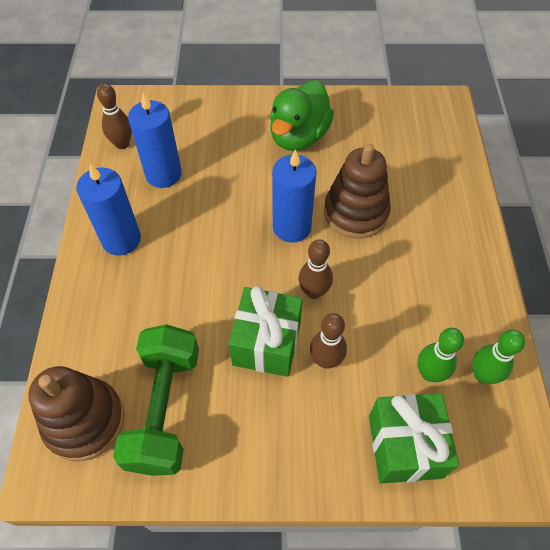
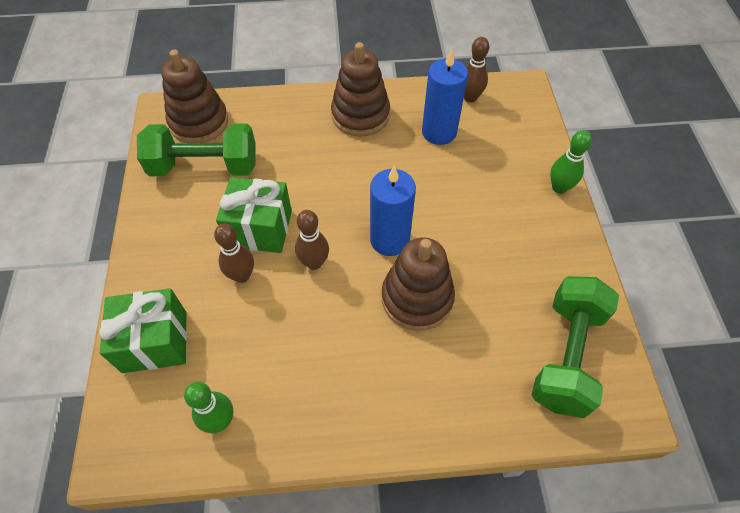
camera: 85 degrees right, 0 degrees up
(121, 240) = (360, 115): blue candle -> brown stacking toy
(299, 137) = (516, 239): green duck -> none
(406, 126) = (566, 355): none -> green dumbbell
(429, 373) = (224, 367): green bowling pin -> green bowling pin (559, 187)

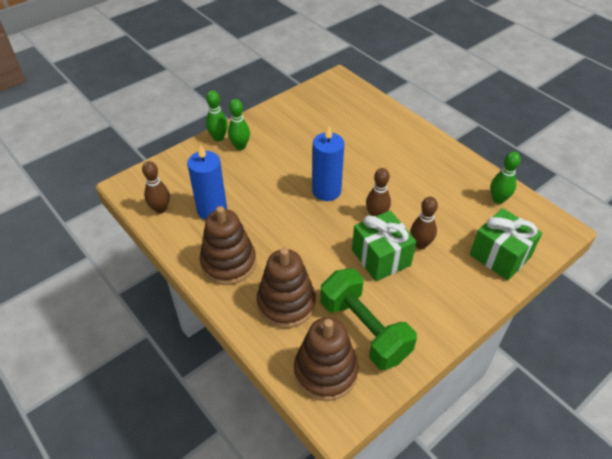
camera: 125 degrees left, 10 degrees down
(417, 298) = (353, 162): brown stacking toy -> brown stacking toy (286, 303)
(528, 200) = (240, 146): none -> green bowling pin
(566, 355) = (331, 102): green dumbbell -> none

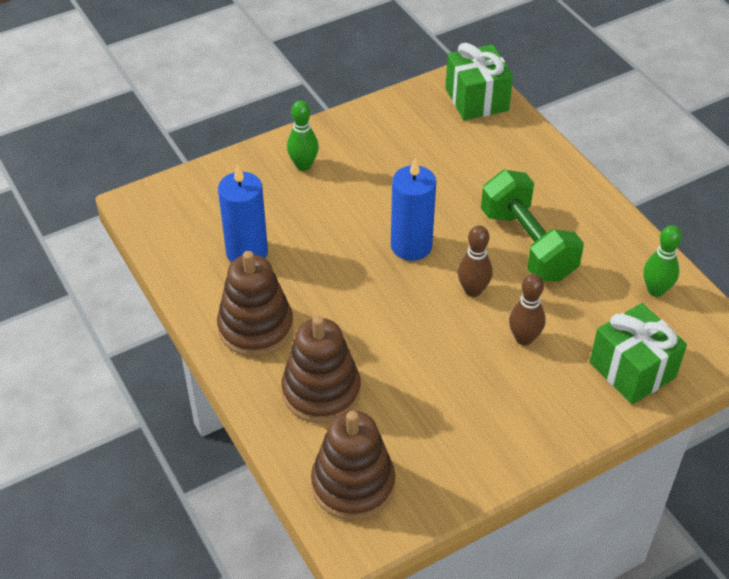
camera: 10 degrees right, 0 degrees up
(160, 209) = (178, 242): brown bowling pin -> none
(218, 138) = (275, 149): green bowling pin -> none
(364, 330) = (416, 440): green dumbbell -> green dumbbell (527, 244)
(381, 257) = (464, 349): green gift -> green gift (476, 99)

